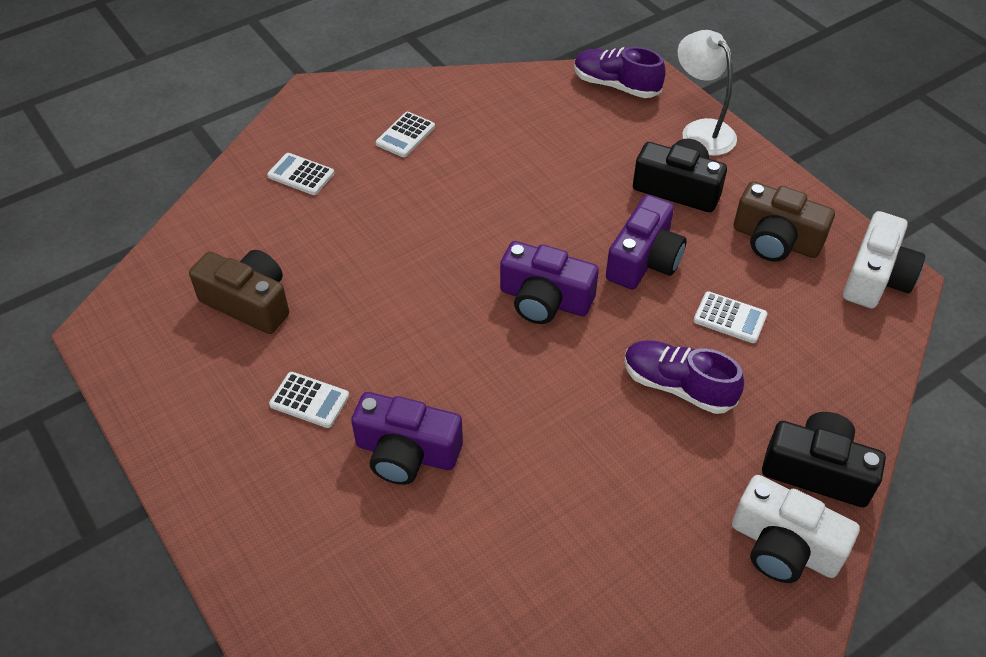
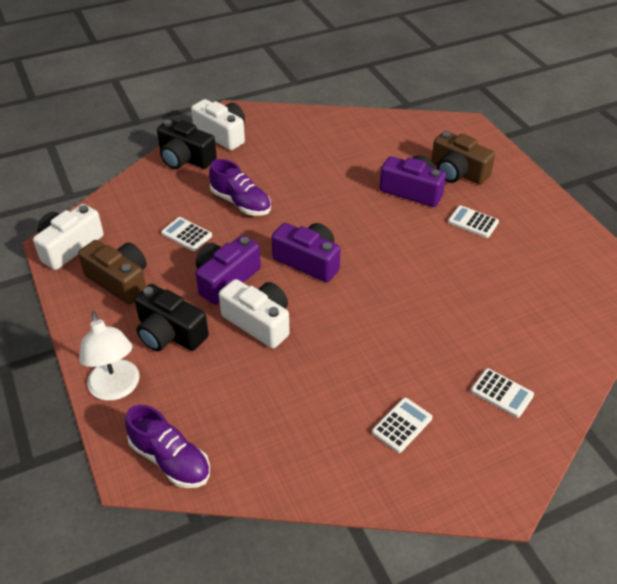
camera: 170 degrees left, 5 degrees down
(249, 303) = (525, 286): brown camera -> brown camera (457, 172)
(581, 213) = (259, 322): none -> white camera

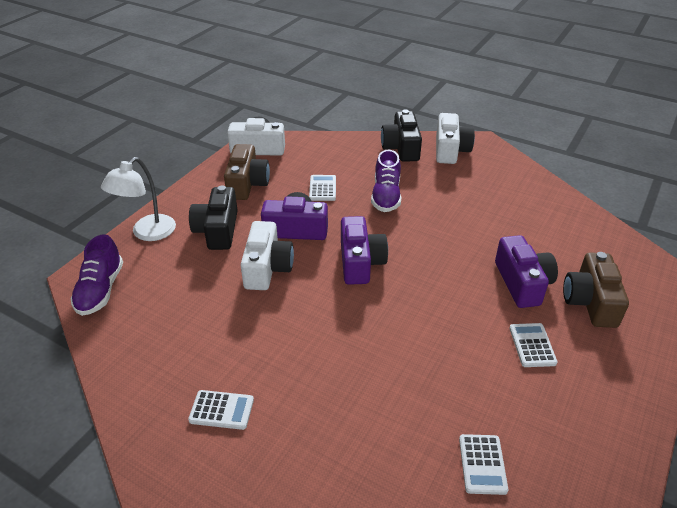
camera: 55 degrees right, 5 degrees down
(501, 393) = (317, 472): white calculator -> white calculator (482, 464)

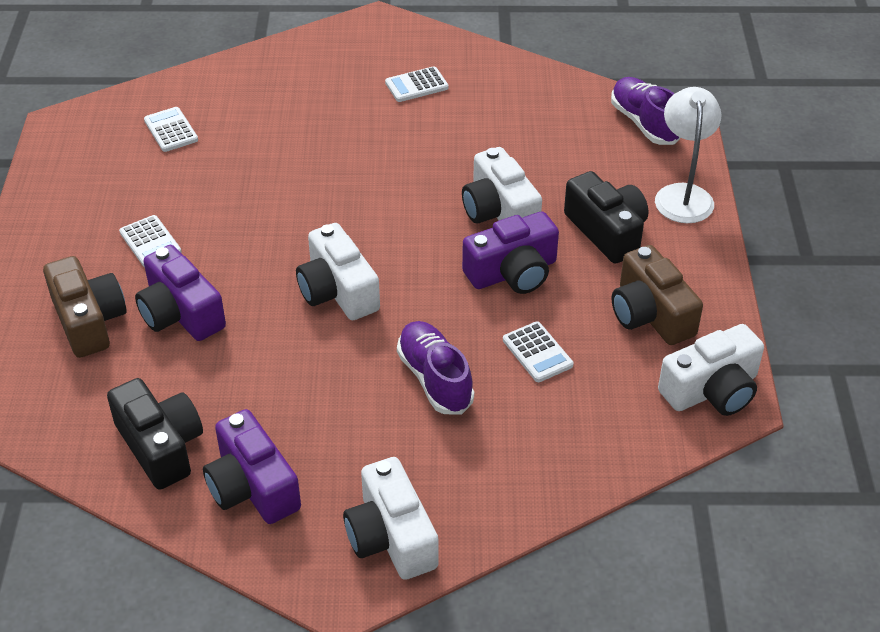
camera: 150 degrees right, 5 degrees up
(360, 262) = (396, 261): purple camera -> purple camera (252, 486)
(401, 148) = (481, 502): black camera -> black camera (161, 446)
(410, 258) = (337, 291): none -> white camera

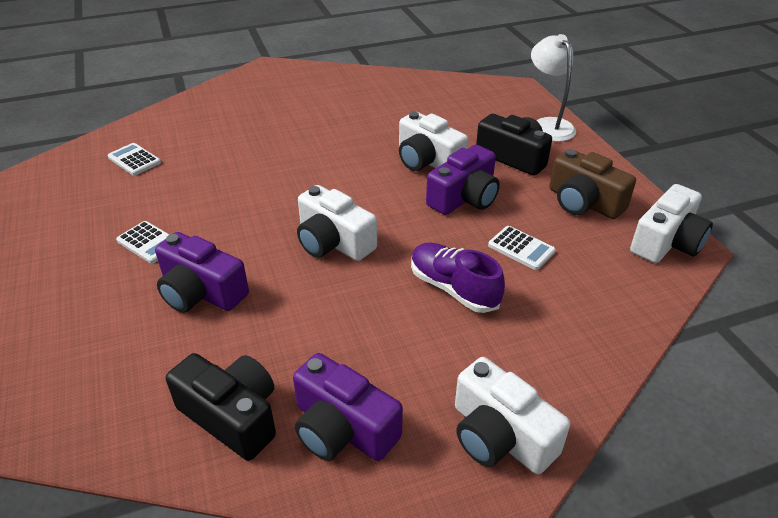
camera: 20 degrees left, 5 degrees down
(89, 320) = (113, 320): brown camera -> none
(416, 85) = (318, 97): white calculator -> none
(644, 123) = (491, 90): purple shoe -> none

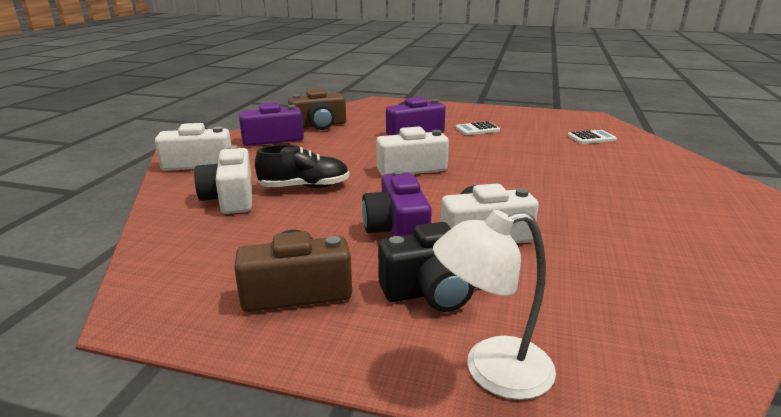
camera: 125 degrees right, 15 degrees down
(232, 416) = (319, 125): black camera -> brown camera
(453, 288) = (304, 187): purple shoe -> black shoe
(521, 248) = (297, 225): white calculator -> none
(548, 125) = (491, 370): white lamp -> white lamp turned 150 degrees clockwise
(666, 242) = (168, 305): white camera -> white camera (230, 198)

